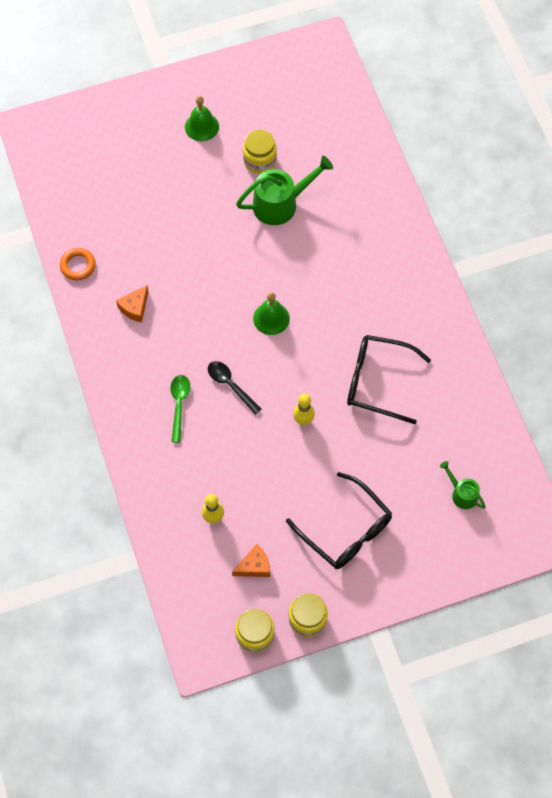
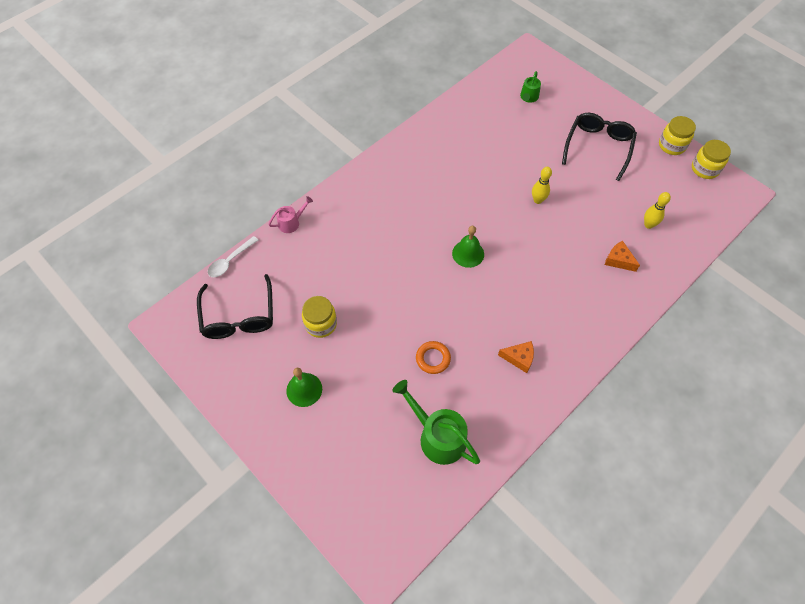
camera: 115 degrees left, 5 degrees down
(78, 266) = (507, 428): orange ring -> orange ring (433, 358)
(179, 405) = (581, 285): green spoon -> none
(230, 385) = (541, 257): black spoon -> none
(254, 566) = (662, 187): orange cheese -> orange cheese (618, 260)
(280, 204) = (357, 290): green watering can -> green watering can (438, 436)
(369, 110) = (230, 261): none -> white spoon
(377, 381) = (478, 168): black glasses -> black glasses (239, 316)
(390, 175) = (291, 223): none -> pink watering can

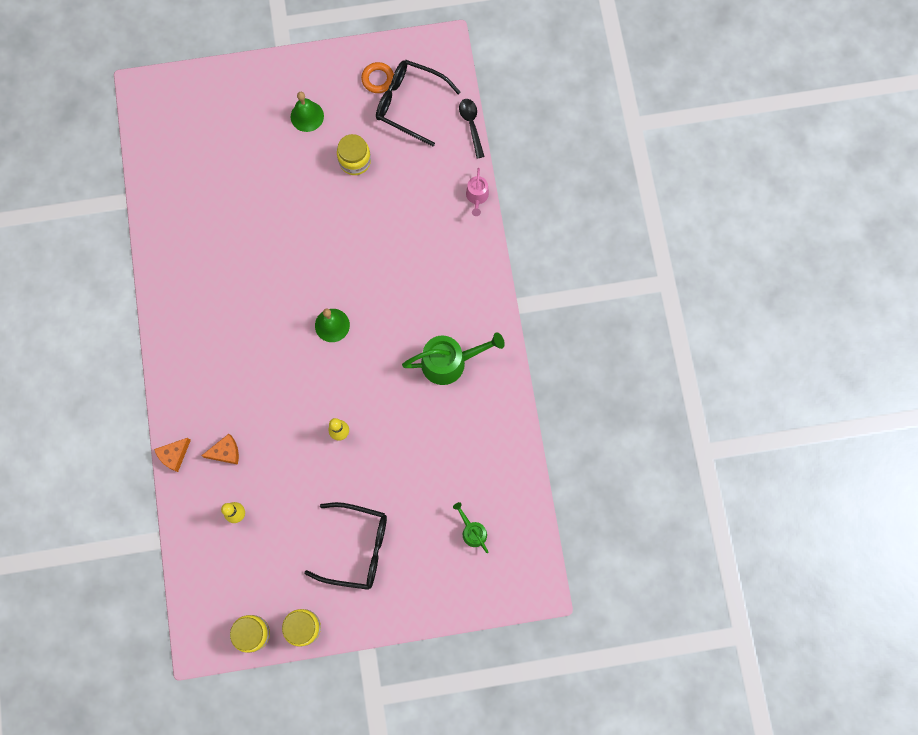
camera: 125 degrees right, 15 degrees up
(230, 261) = (471, 125): white spoon -> black spoon
(433, 358) = (258, 226): orange ring -> orange ring (378, 79)
(438, 436) = (196, 187): green watering can -> green watering can (449, 362)
(519, 358) = (207, 292): orange cheese -> orange cheese (174, 455)
(598, 147) = (357, 548): black glasses -> black glasses turned 45 degrees counterclockwise

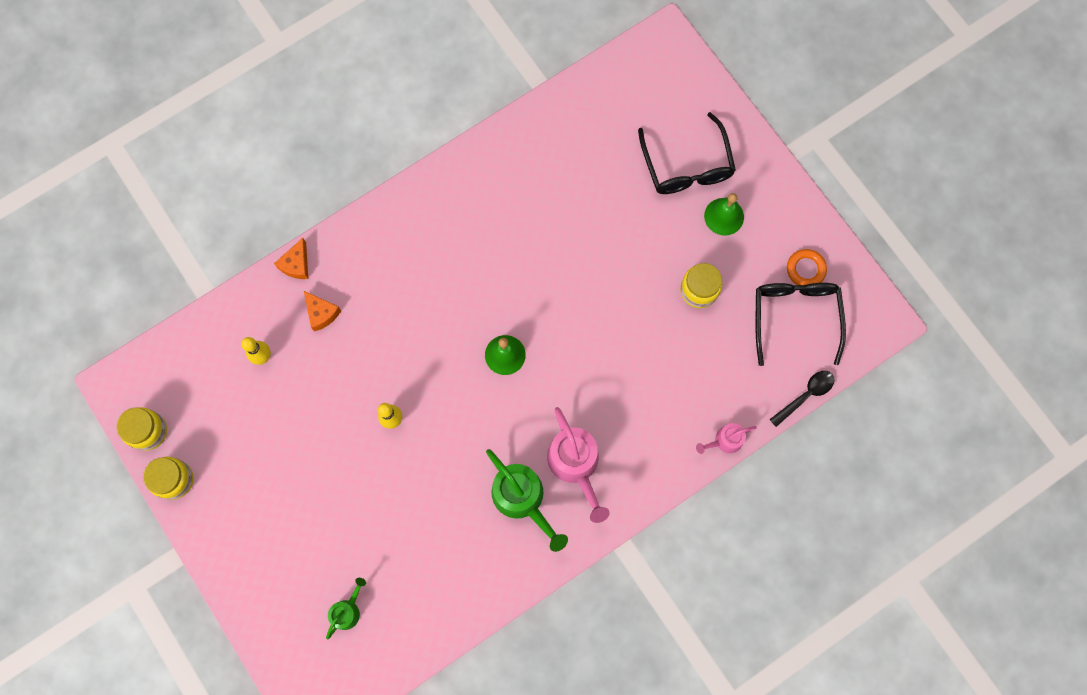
camera: 65 degrees right, 0 degrees up
(174, 455) = (296, 264): orange cheese -> orange cheese turned 90 degrees counterclockwise
(357, 548) = (279, 496): black glasses -> black glasses (687, 166)
(442, 311) = (575, 464): none -> pink watering can

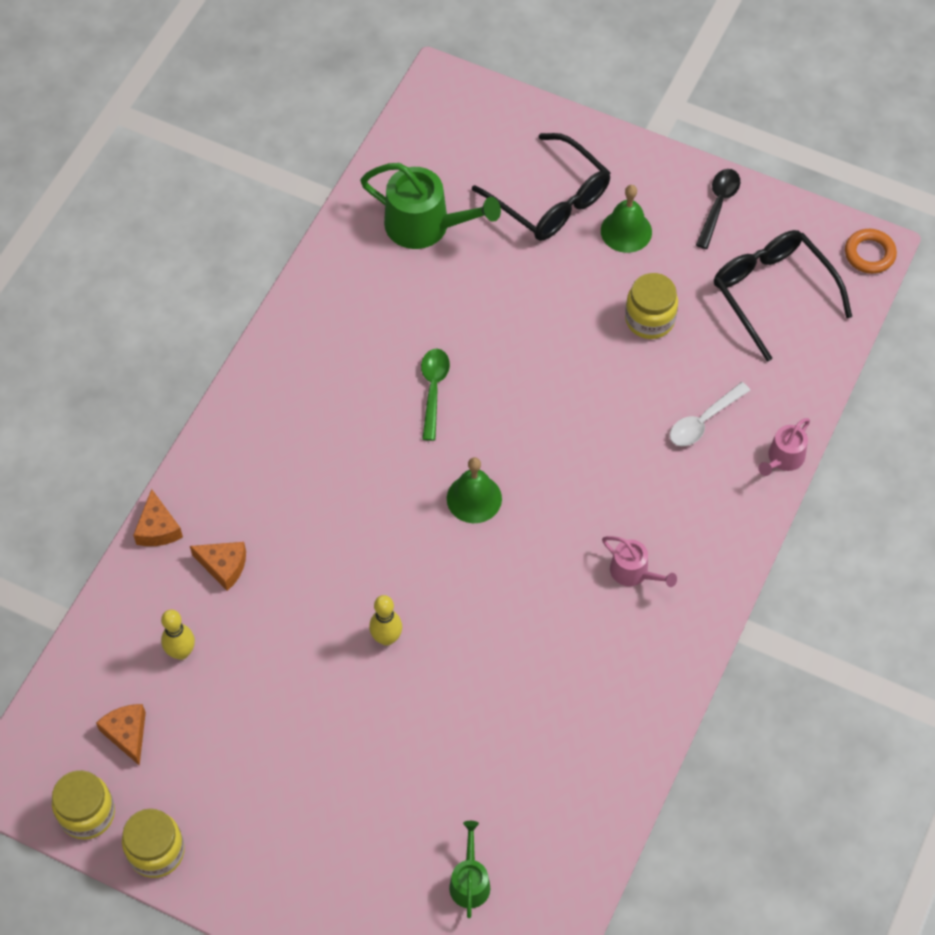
camera: 30 degrees left, 15 degrees down
(200, 393) = (127, 734): none -> orange cheese
(522, 498) = (596, 642): green watering can -> green watering can (425, 225)
(525, 263) = (433, 390): none -> green spoon
(575, 464) = (633, 572): pink watering can -> pink watering can, size x0.55
(689, 384) = (704, 421): none -> white spoon
(805, 269) = (751, 240): orange ring -> orange ring (869, 254)
(805, 395) = (838, 366): black spoon -> black spoon (718, 205)

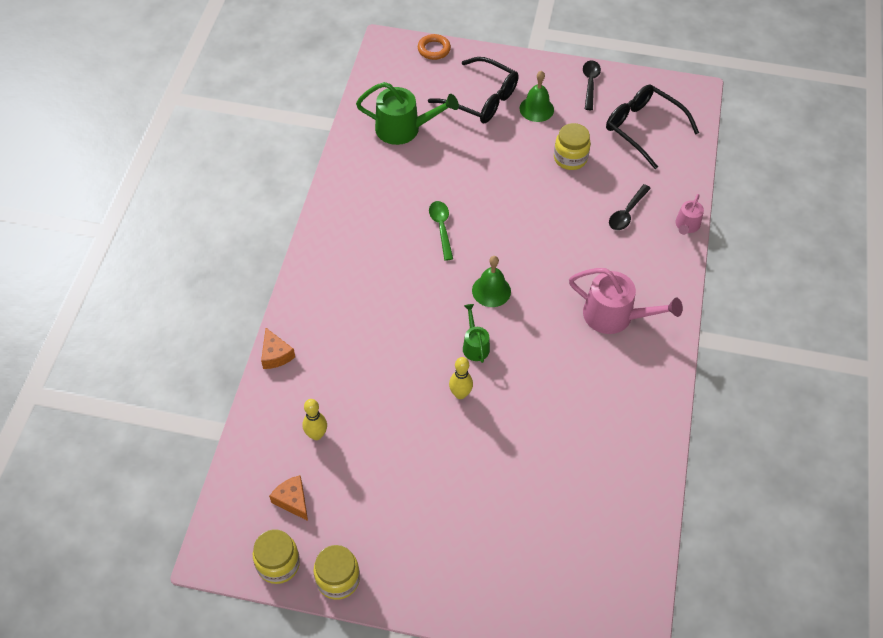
camera: 15 degrees left, 5 degrees down
(224, 566) = (330, 370): orange cheese -> none
(470, 881) = (572, 547): green watering can -> green watering can (475, 345)
(633, 572) = (614, 316): pink watering can -> pink watering can, size x1.83
(704, 421) = (627, 213): white spoon -> black spoon
(869, 254) = (695, 95): orange ring -> orange ring (434, 49)

